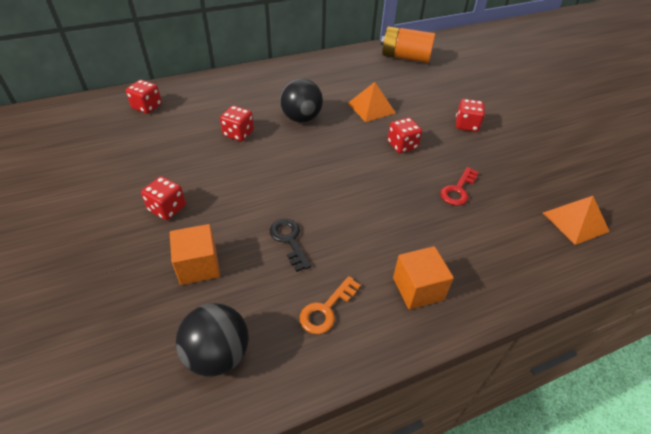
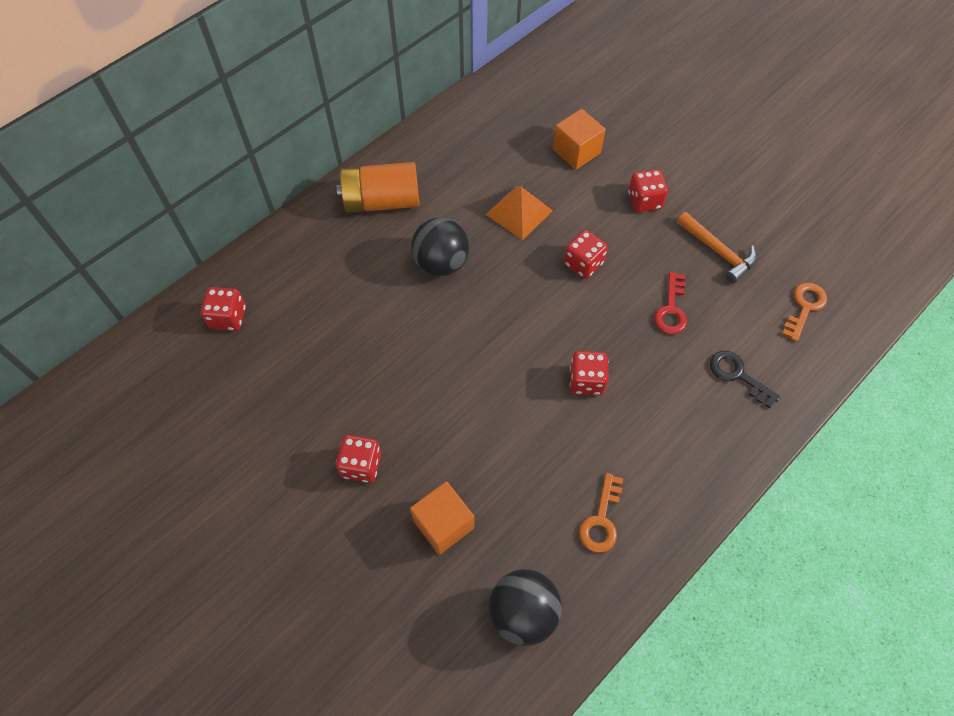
camera: 20 degrees left, 15 degrees up
(238, 133) = (377, 319): red dice -> red dice (586, 381)
(289, 240) = (522, 452): black key -> black key (738, 375)
(405, 57) = (521, 99): orange battery -> orange battery (381, 201)
(418, 289) = (679, 458): orange cube -> orange cube (576, 151)
(512, 167) = (718, 252): none -> orange hammer
(575, 222) = (804, 307): orange pyramid -> orange key

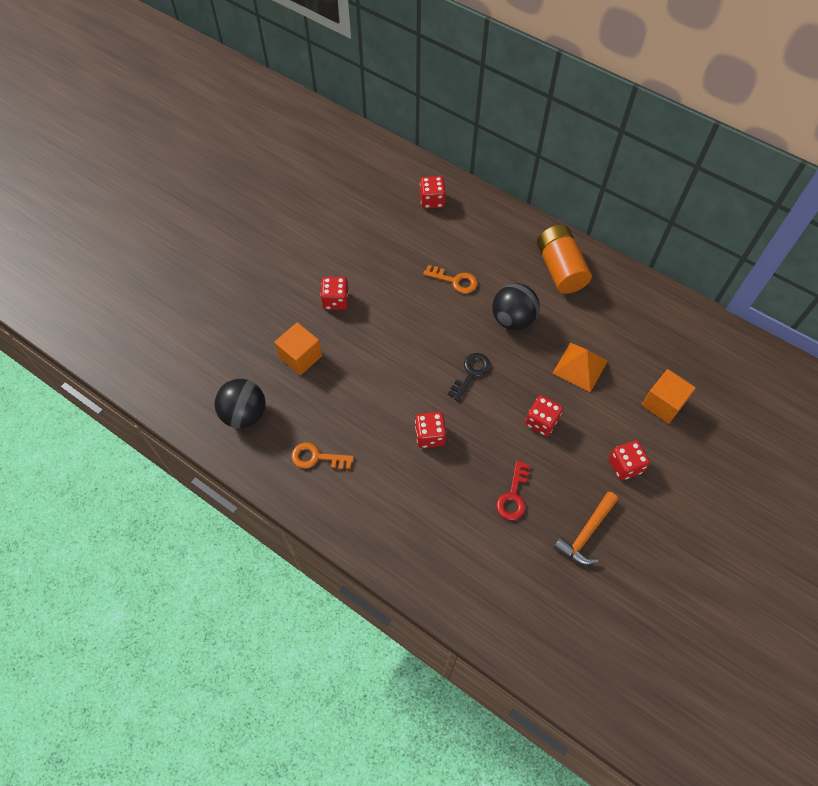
camera: 80 degrees right, 0 degrees up
(671, 309) = (513, 496): red key -> red key turned 75 degrees counterclockwise
(738, 375) = (460, 554): black key -> black key (471, 373)
(804, 307) = (545, 614): orange key -> orange key (455, 281)

